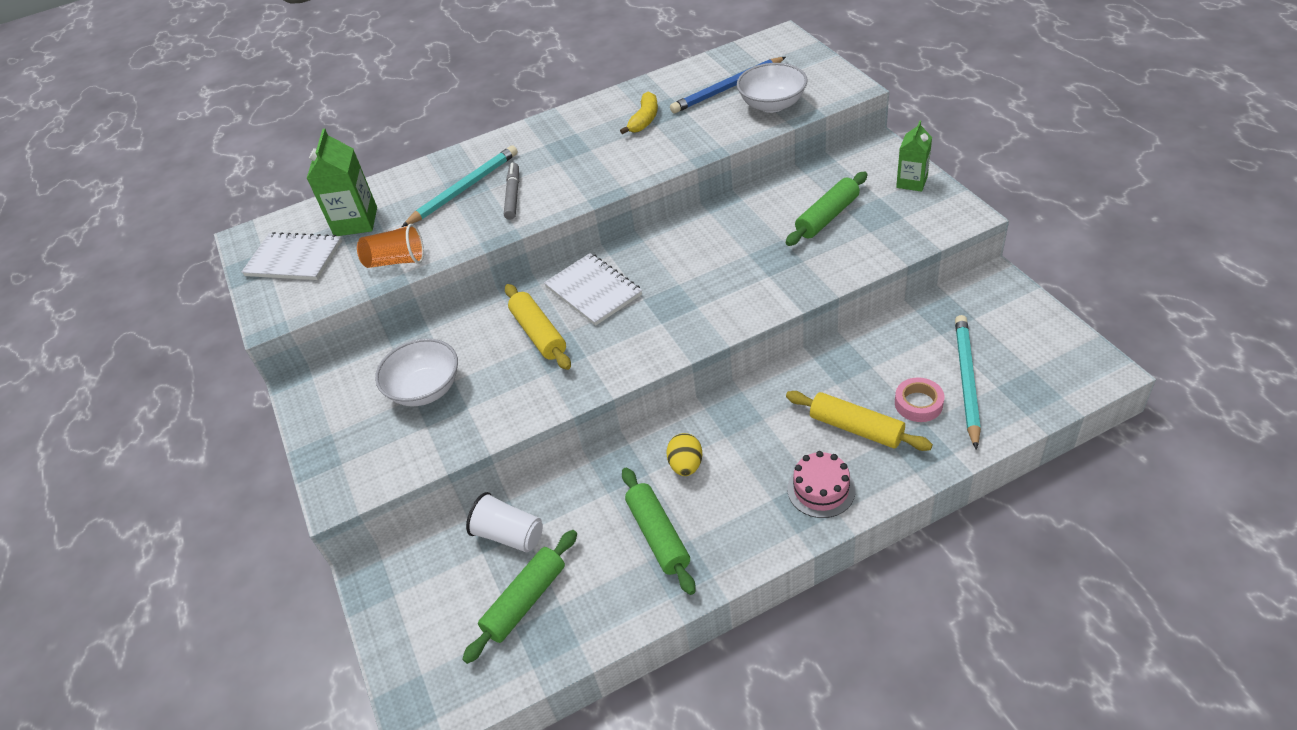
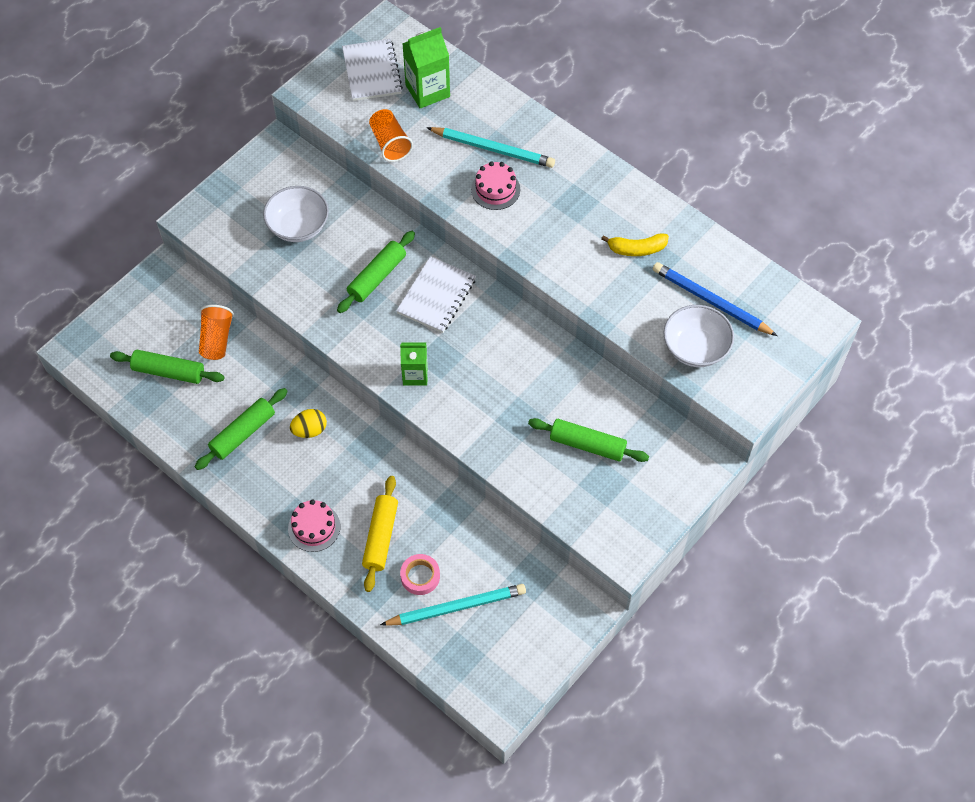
camera: 60 degrees right, 15 degrees up
(509, 535) = (216, 339): white cup -> orange cup
(513, 195) = (495, 189): grey marker -> pink cake
(538, 334) = (377, 277): yellow rolling pin -> green rolling pin
(911, 182) = (661, 503): green carton -> green carton (415, 375)

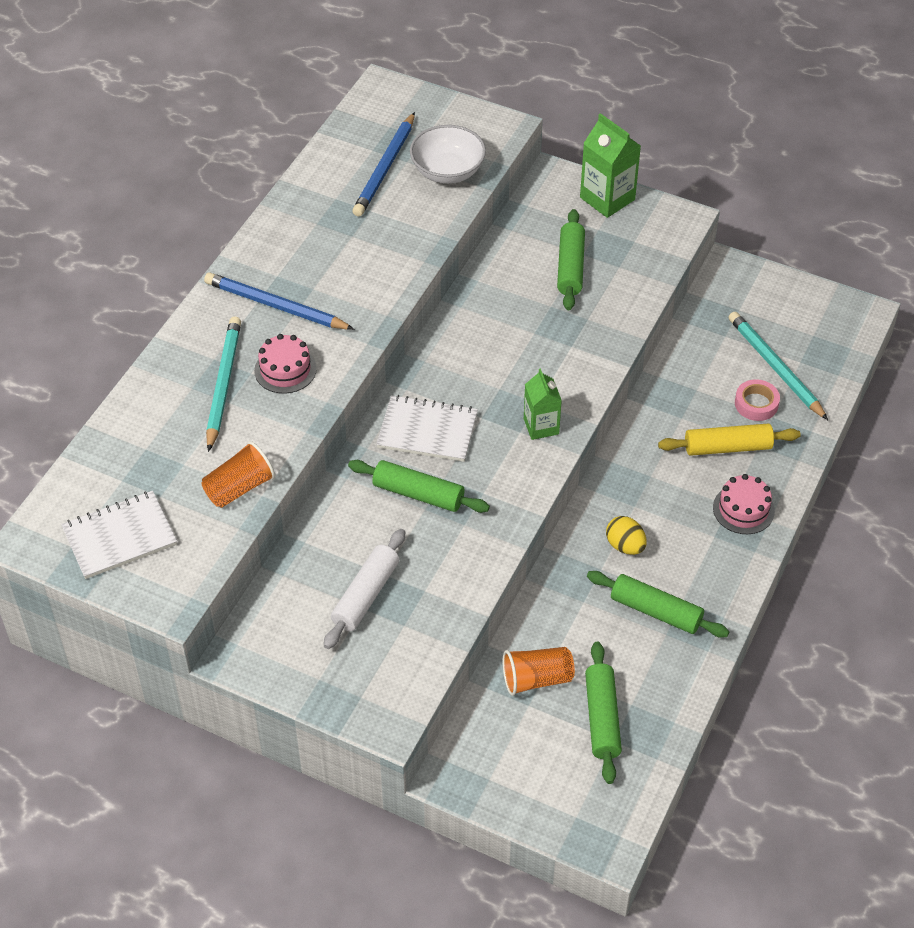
camera: 105 degrees left, 10 degrees down
(298, 226) = (366, 595): white bowl -> white rolling pin
(427, 91) = (142, 469): green carton -> green carton (607, 198)
(565, 195) = (276, 306): none -> blue pencil
(636, 249) = (335, 234): yellow banana -> none

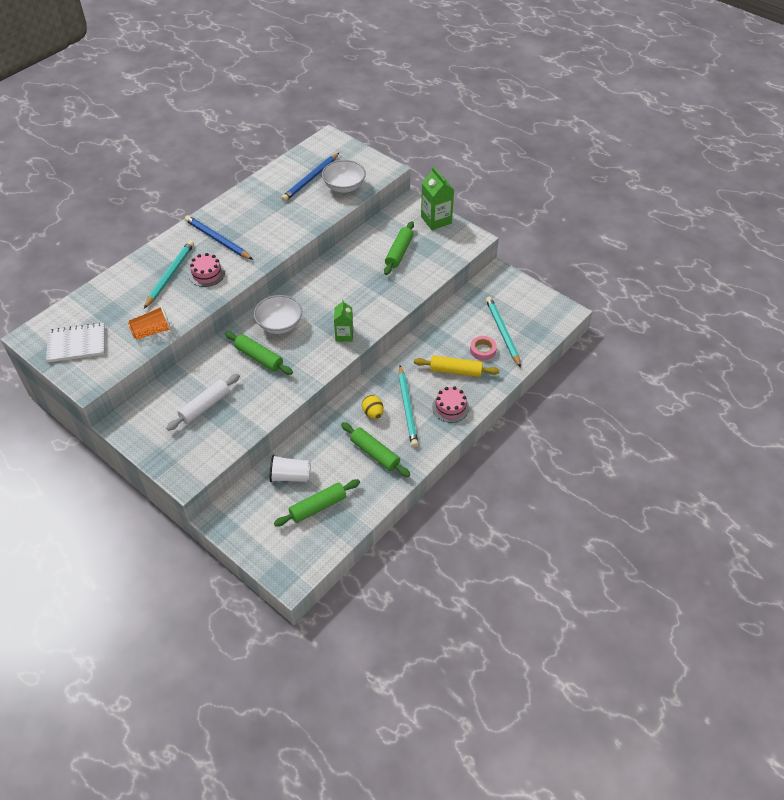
camera: 15 degrees right, 0 degrees up
(427, 430) = (279, 325): white notebook -> white bowl
(536, 679) = (290, 476): orange cup -> white cup
(602, 718) = (318, 507): green rolling pin -> green rolling pin turned 45 degrees clockwise
(676, 525) = (407, 408): none -> turquoise pencil

